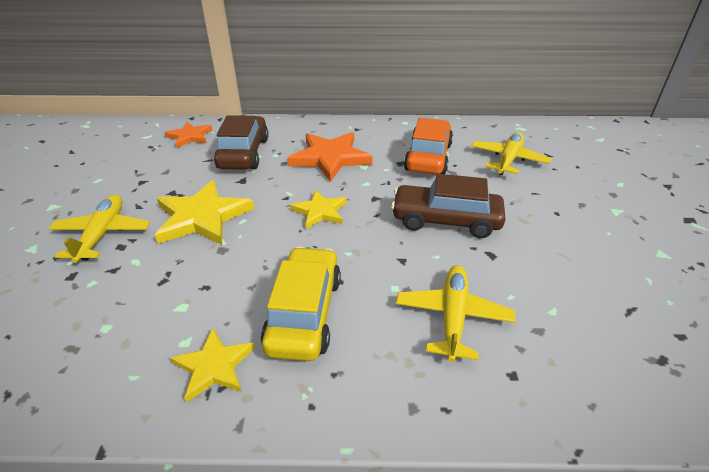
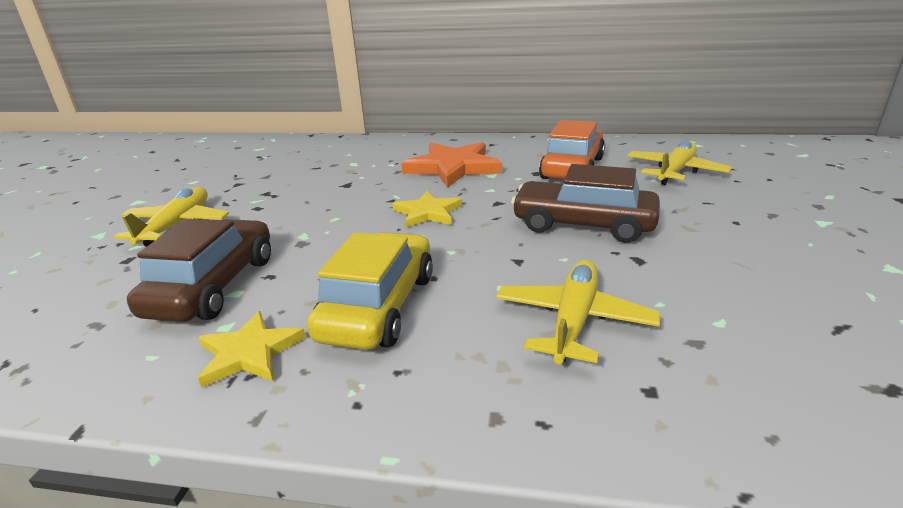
camera: 10 degrees right, 10 degrees down
(189, 136) = (303, 149): orange star -> none
(202, 217) = (290, 214): yellow star -> none
(243, 153) = (356, 163): brown car -> brown car (213, 286)

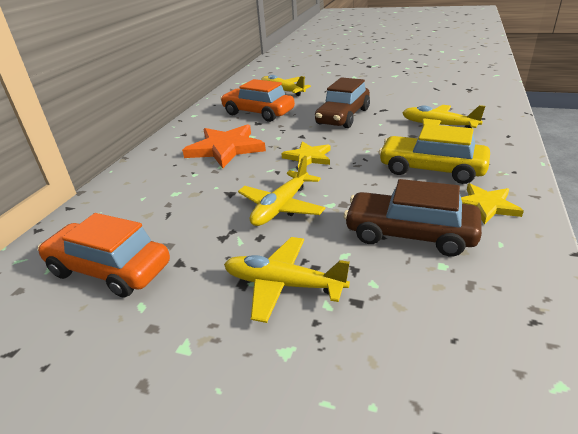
camera: 80 degrees left, 5 degrees up
(243, 164) = (109, 270): none -> orange car
(307, 210) = (281, 207): none -> yellow plane

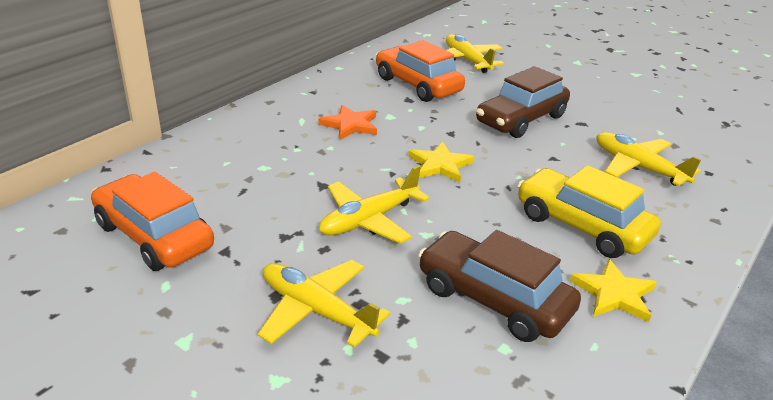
camera: 15 degrees right, 0 degrees up
(226, 148) = (350, 125): orange star -> orange star, size x0.60

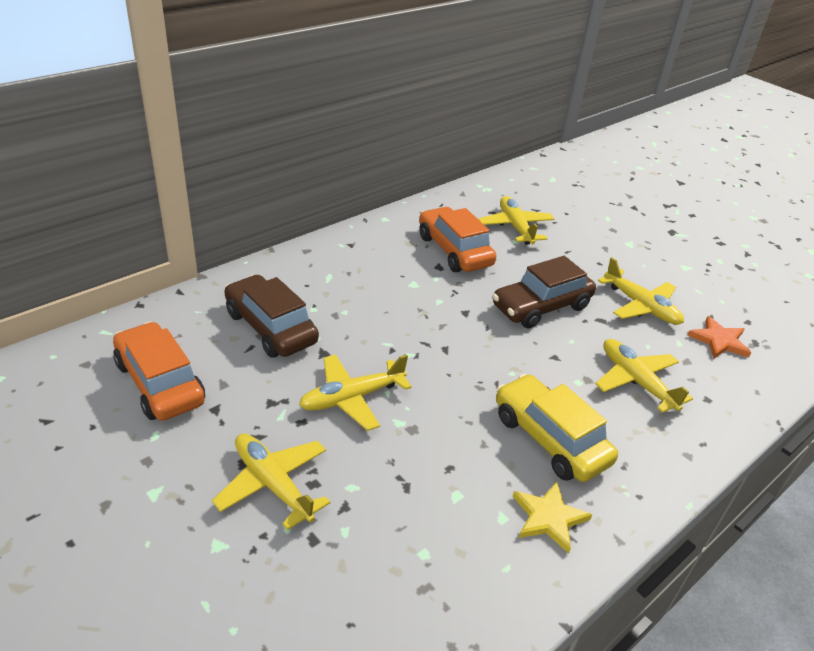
camera: 10 degrees right, 5 degrees up
(350, 125) = (372, 289): orange star -> orange star (719, 340)
(440, 165) = (440, 348): yellow star -> none
(493, 299) = (433, 502): brown car -> brown car (270, 328)
(612, 108) = (641, 306): none -> yellow plane

